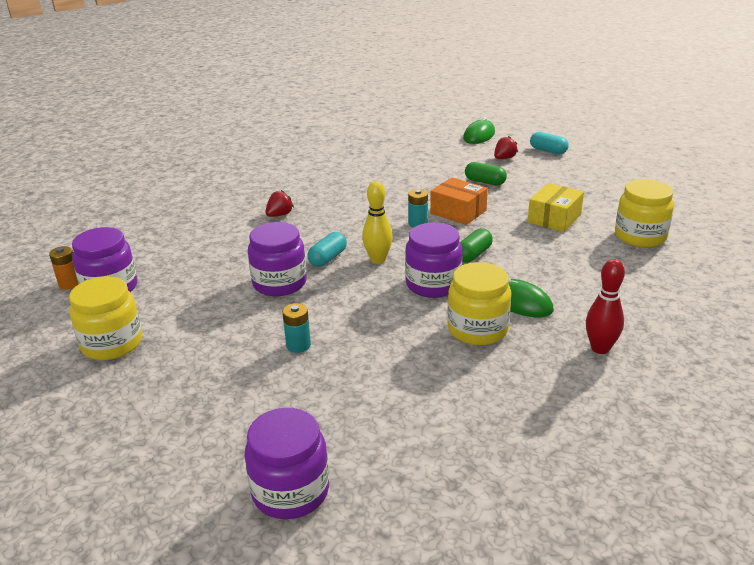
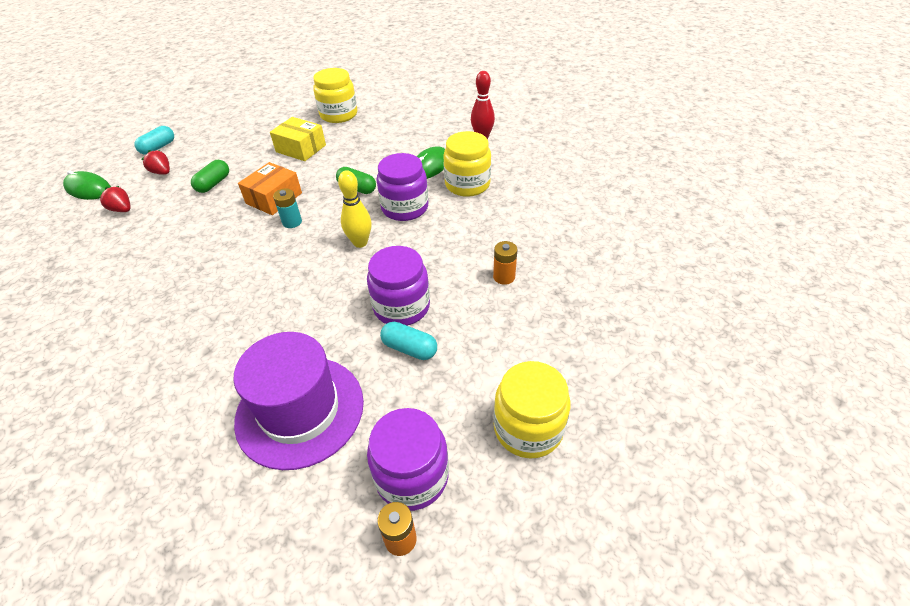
camera: 95 degrees left, 15 degrees up
(193, 243) = (300, 410): none -> purple hat
(279, 215) = (241, 334): red strawberry -> red strawberry (122, 210)
(290, 491) = (665, 256): purple jar -> none
(298, 345) = (504, 277): turquoise battery -> orange battery
(328, 258) = (354, 277): turquoise capsule -> turquoise capsule (409, 348)

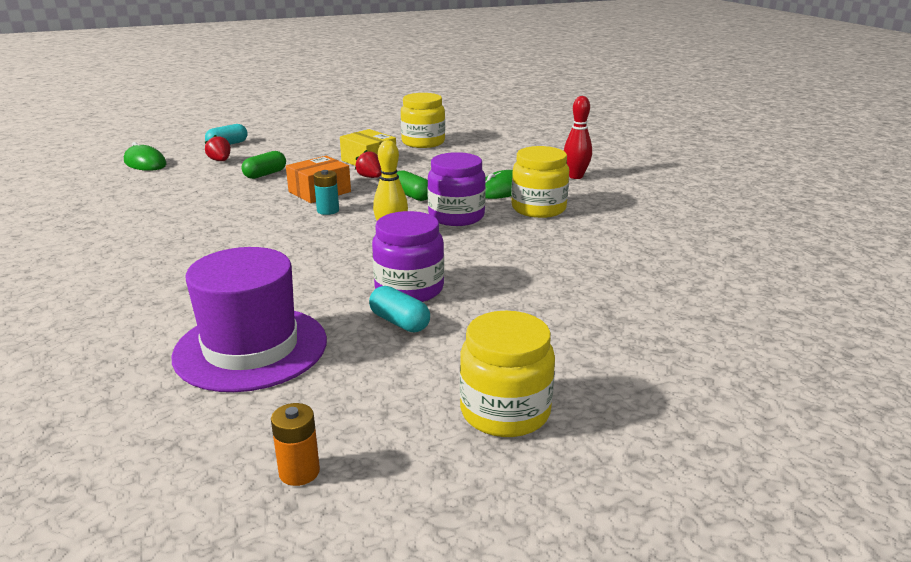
camera: 15 degrees right, 20 degrees down
(122, 210) = (166, 180): red strawberry -> red strawberry (370, 177)
(412, 476) = (343, 423): purple jar -> none
(504, 277) = (543, 284): orange battery -> none

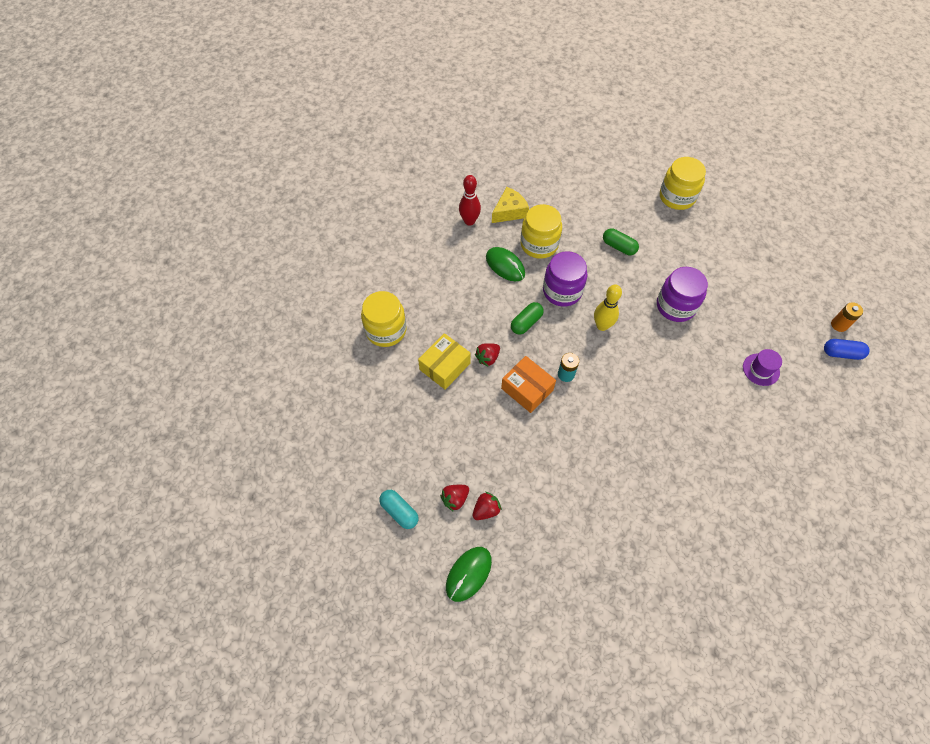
camera: 95 degrees left, 35 degrees up
(198, 170) = (486, 510): none -> red strawberry
(227, 457) = (841, 353): none -> blue capsule
(251, 348) = (761, 369): purple hat -> purple hat, size x0.45
(265, 174) = (490, 444): green capsule -> green capsule (618, 247)
(399, 322) = (714, 306): turquoise capsule -> none
(505, 411) = (774, 258): yellow jar -> yellow jar (677, 197)
(596, 196) = (509, 211): none -> yellow cheese

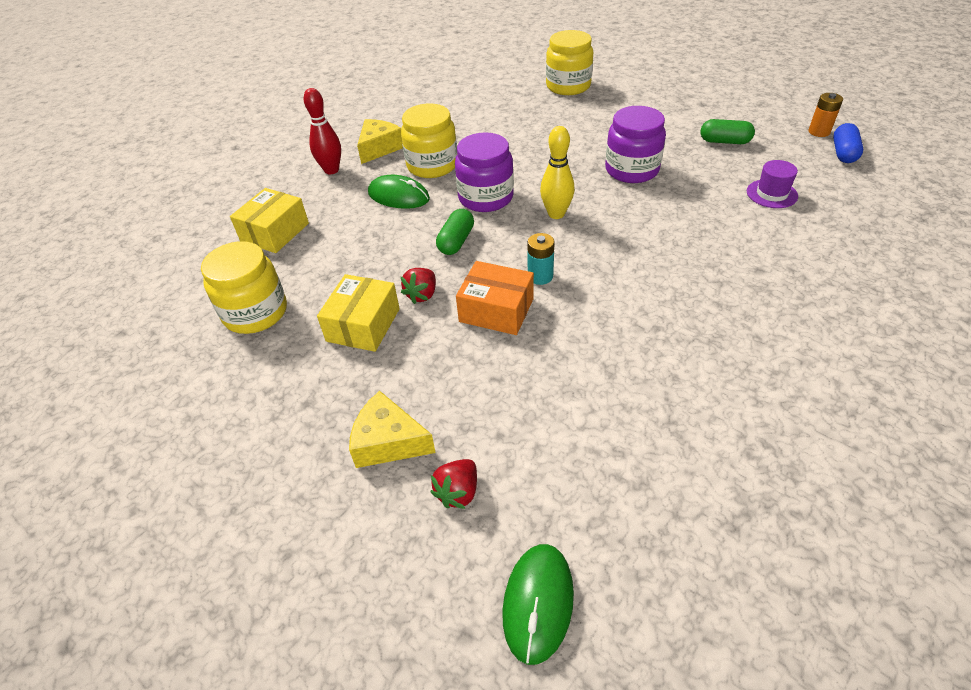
camera: 20 degrees left, 15 degrees down
(399, 512) = (369, 551): turquoise capsule -> none
(415, 266) = (275, 232): none -> yellow box
(431, 453) = (388, 441): none -> yellow cheese
(486, 510) = (517, 487): red strawberry -> none
(618, 247) = (530, 141): green capsule -> green capsule (724, 141)
(841, 353) = (843, 153): blue capsule -> blue capsule turned 60 degrees counterclockwise

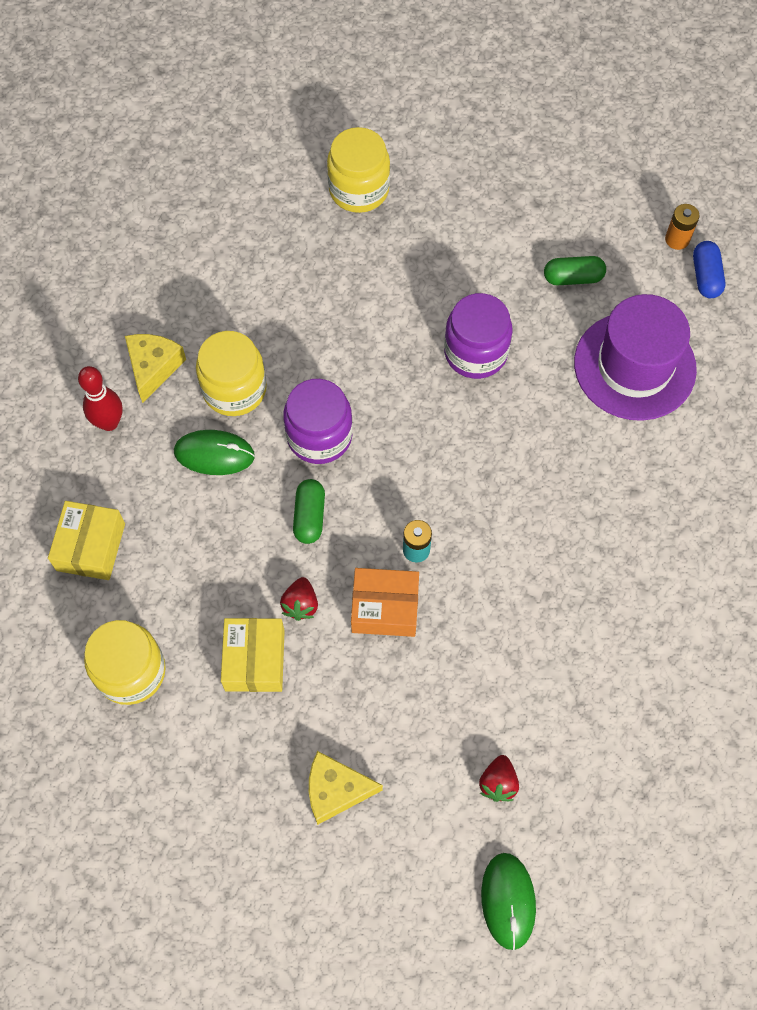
camera: 20 degrees left, 20 degrees up
(458, 492) = (415, 823): red strawberry -> red strawberry (498, 783)
(556, 214) = (408, 448): yellow bowling pin -> none
(771, 194) = (634, 366): purple hat -> purple hat, size x2.23

